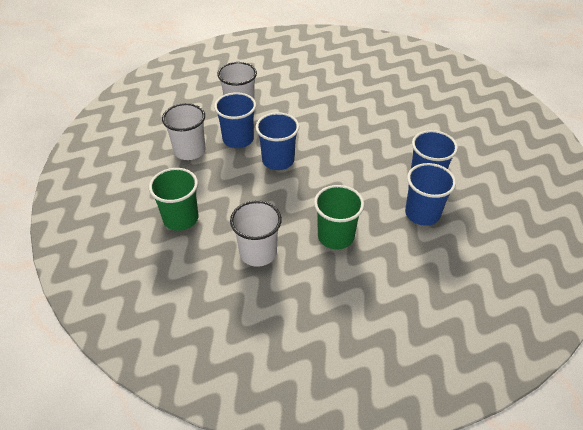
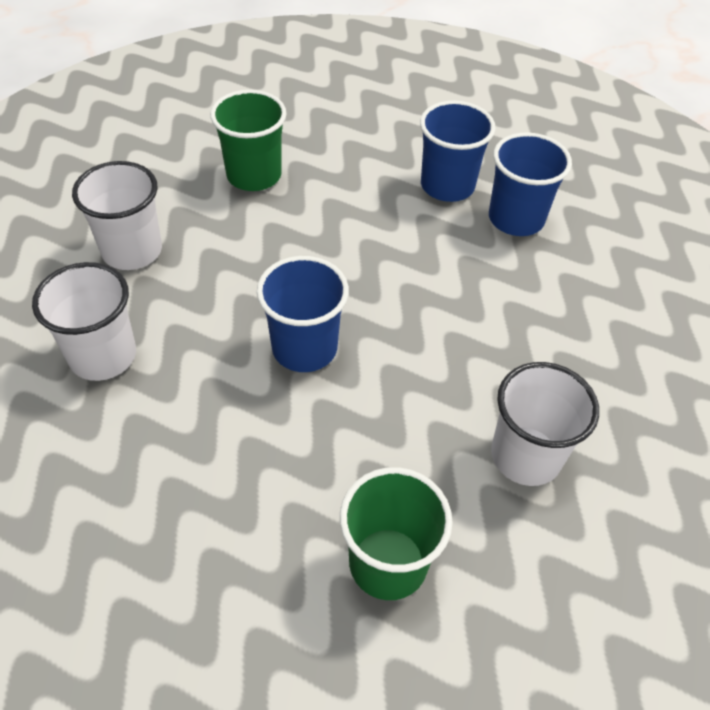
camera: 70 degrees left, 5 degrees up
(189, 151) = (187, 489): white cup -> white cup (132, 251)
(238, 139) = (205, 391): blue cup -> none
(335, 236) = (525, 335): green cup -> green cup (254, 175)

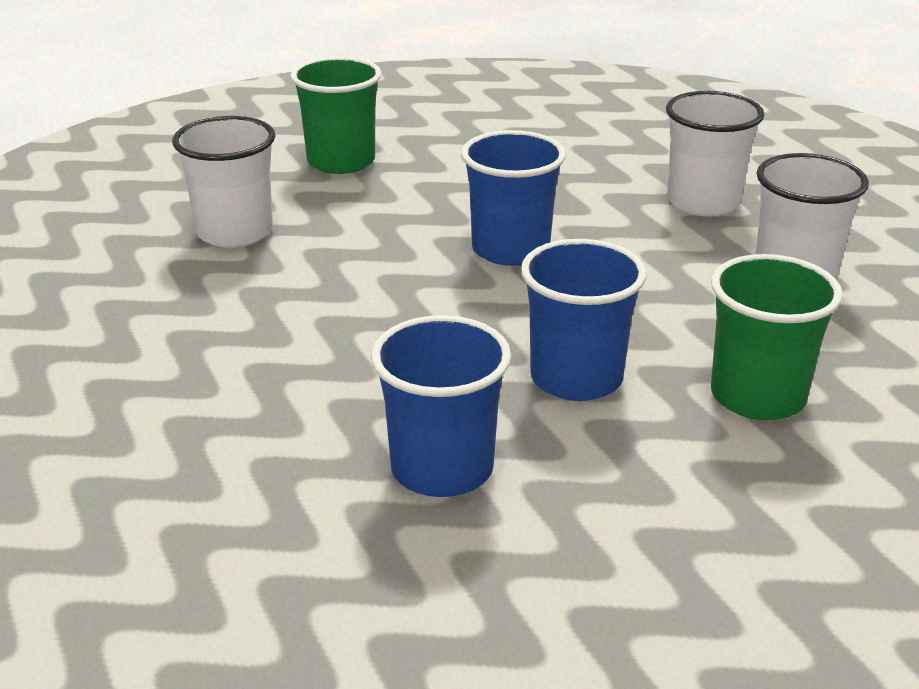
camera: 160 degrees right, 20 degrees down
(516, 219) = (303, 448): blue cup -> blue cup (576, 378)

